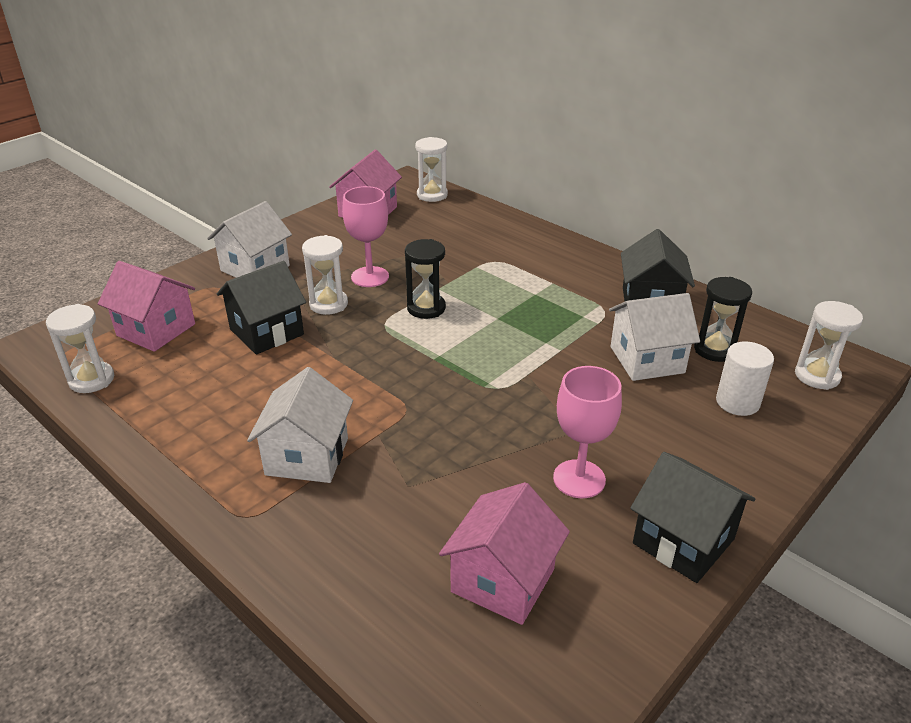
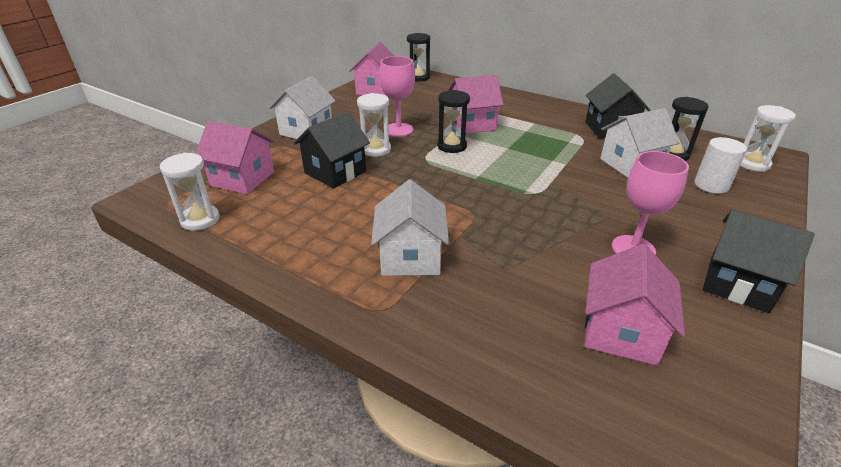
camera: 10 degrees left, 0 degrees up
(432, 195) = (418, 77): white hourglass -> black hourglass
(469, 277) = (472, 124): none -> pink house

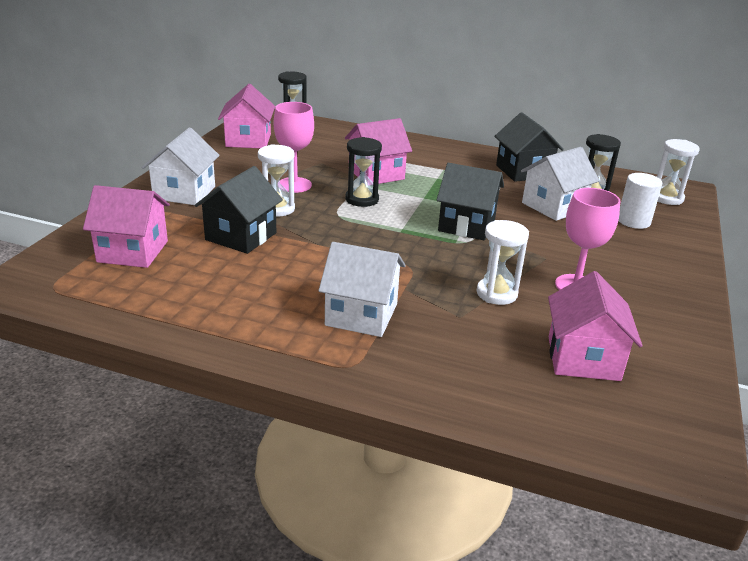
camera: 15 degrees left, 5 degrees down
(200, 220) = (105, 299): white hourglass -> white hourglass (496, 293)
(410, 257) = (361, 314): white house -> white house turned 60 degrees counterclockwise
(738, 283) = (674, 307): black house -> black house (466, 225)

